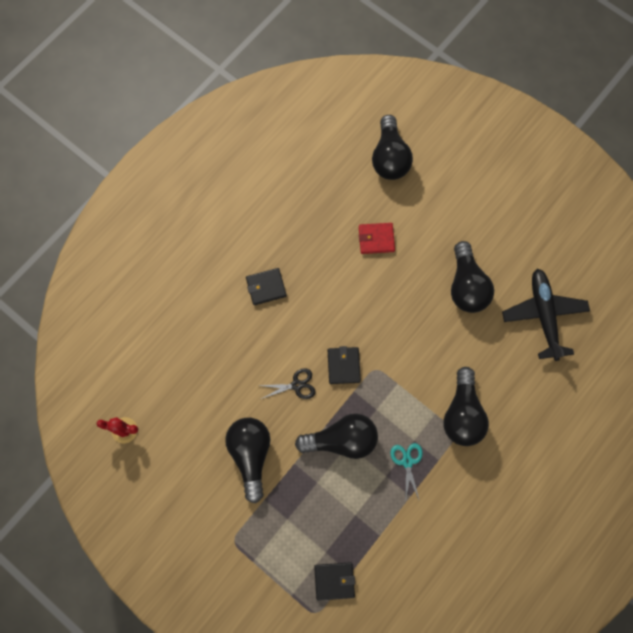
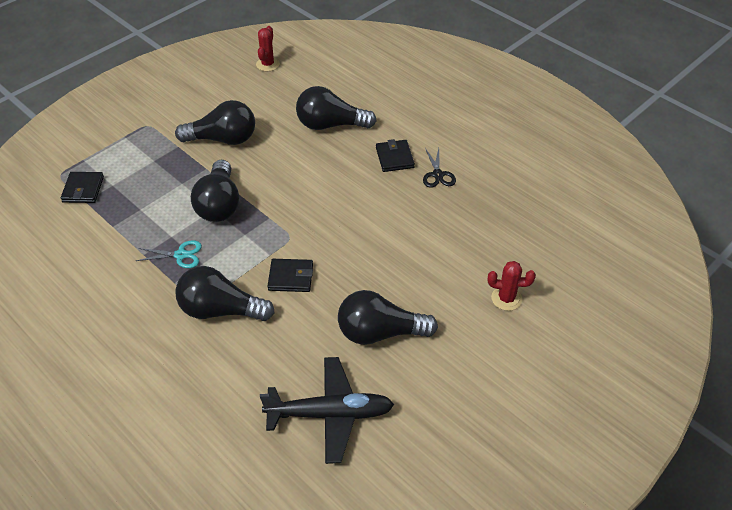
camera: 95 degrees right, 25 degrees down
(296, 385) = (285, 174): black scissors -> black scissors (437, 175)
(343, 366) = (298, 211): black wallet -> black wallet (291, 277)
(376, 239) = (446, 250): red wallet -> none
(389, 158) = (556, 272): black light bulb -> black light bulb (330, 125)
(420, 194) = (506, 298): none -> red cactus

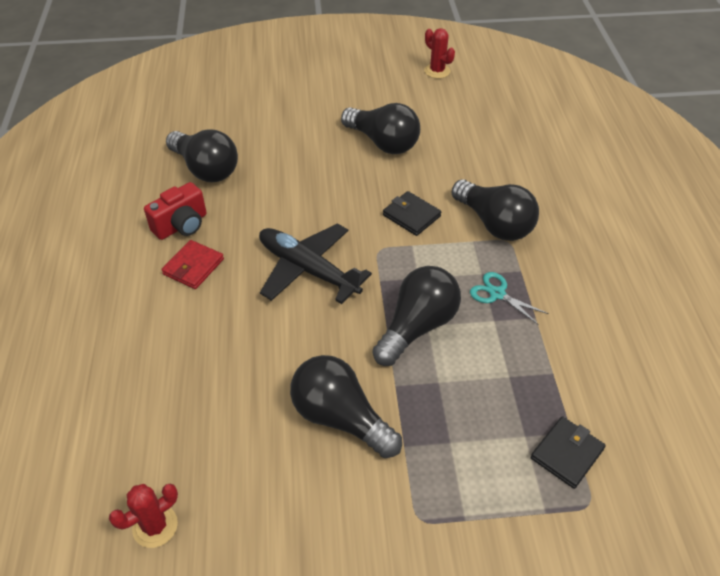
camera: 140 degrees left, 0 degrees up
(330, 125) = (202, 352): black light bulb -> black light bulb (206, 169)
(330, 414) = (467, 120): black plane -> black plane (308, 270)
(394, 158) = (193, 267): black wallet -> red wallet
(437, 175) = (181, 225): black scissors -> red camera
(506, 298) = (269, 114): red cactus -> red cactus (437, 71)

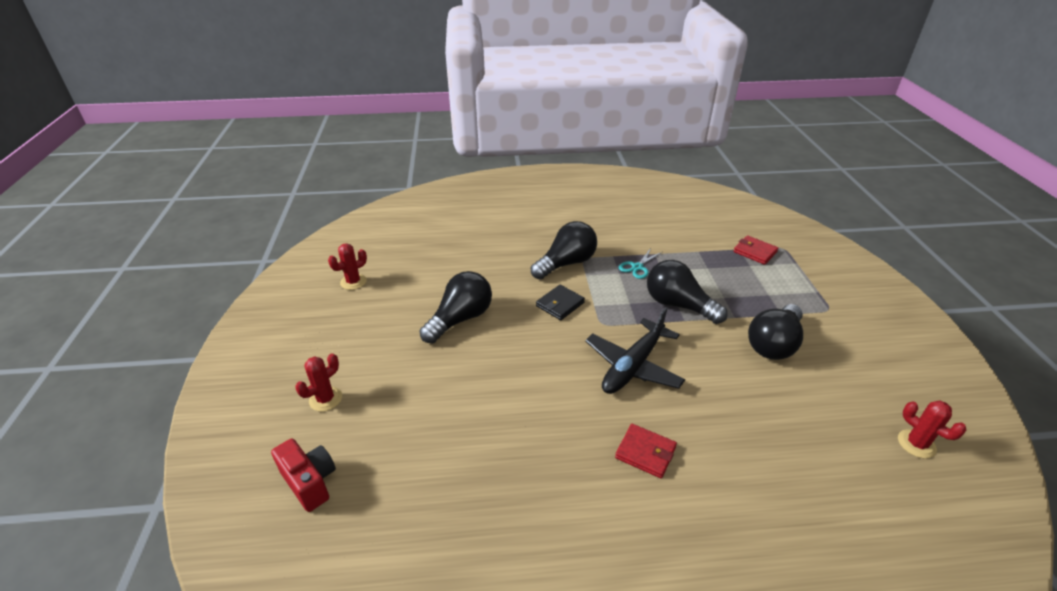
camera: 90 degrees left, 10 degrees down
(181, 225) = (586, 471): red camera -> red camera (310, 482)
(206, 169) = (491, 459): black light bulb -> none
(282, 78) = (325, 399): none -> red cactus
(567, 454) = (755, 252): black wallet -> red wallet

